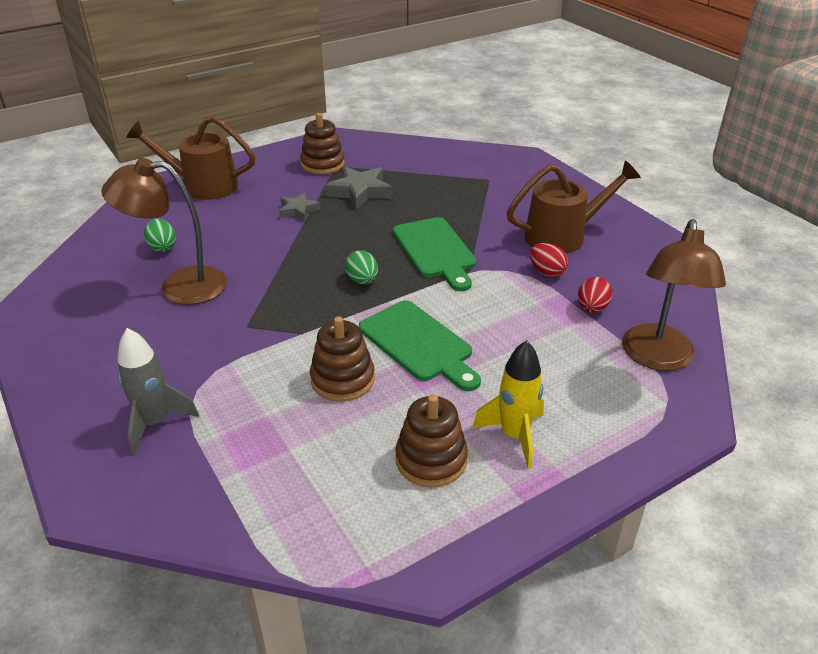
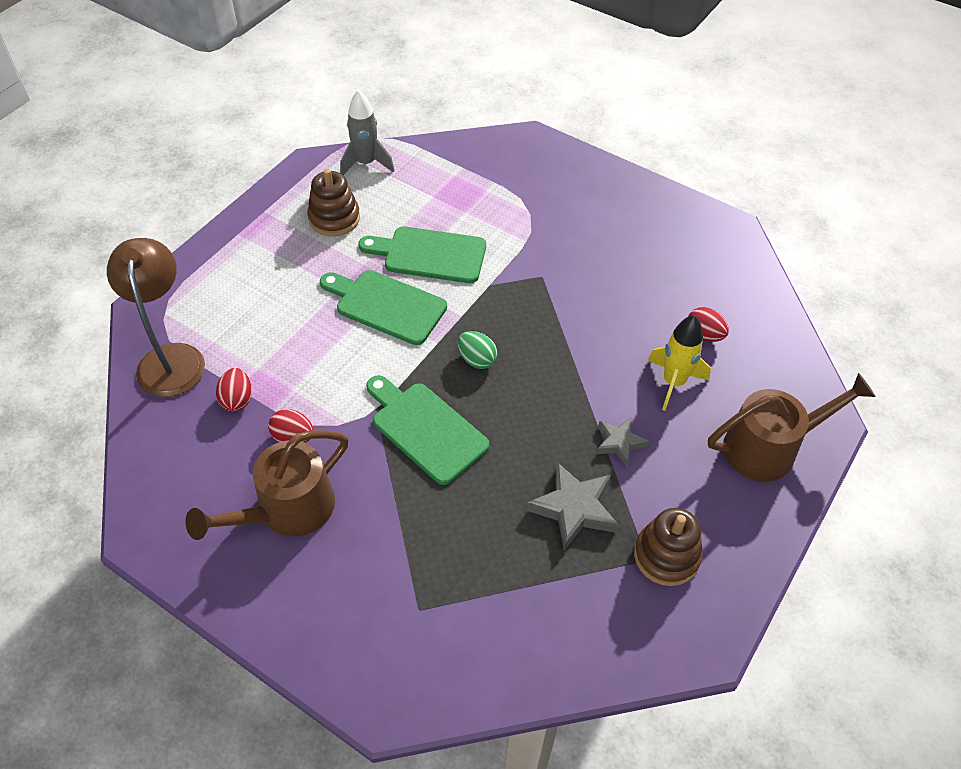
camera: 155 degrees right, 15 degrees up
(155, 423) = (535, 185): grey rocket -> grey rocket (366, 163)
(162, 247) = (704, 335): green egg -> red egg
(179, 286) = (637, 296): brown lamp -> none
(342, 379) = (429, 255): brown stacking toy -> green cutting board
(514, 436) = (281, 251): yellow rocket -> yellow rocket (673, 382)

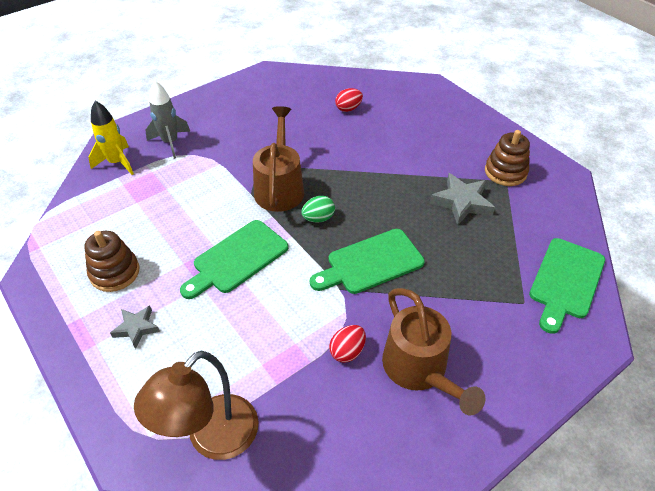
camera: 70 degrees left, 5 degrees down
(171, 358) = (212, 439): brown lamp -> brown lamp turned 60 degrees counterclockwise
(237, 399) = (289, 387): red egg -> none
(366, 163) = (63, 236): grey rocket -> grey rocket (170, 142)
(429, 255) = (199, 220): green cutting board -> green cutting board (566, 281)
(619, 443) = (417, 168): grey star -> grey star (136, 328)
(673, 382) = (379, 132): yellow rocket -> yellow rocket (117, 163)
(770, 447) = (441, 109): brown watering can -> brown watering can (279, 187)

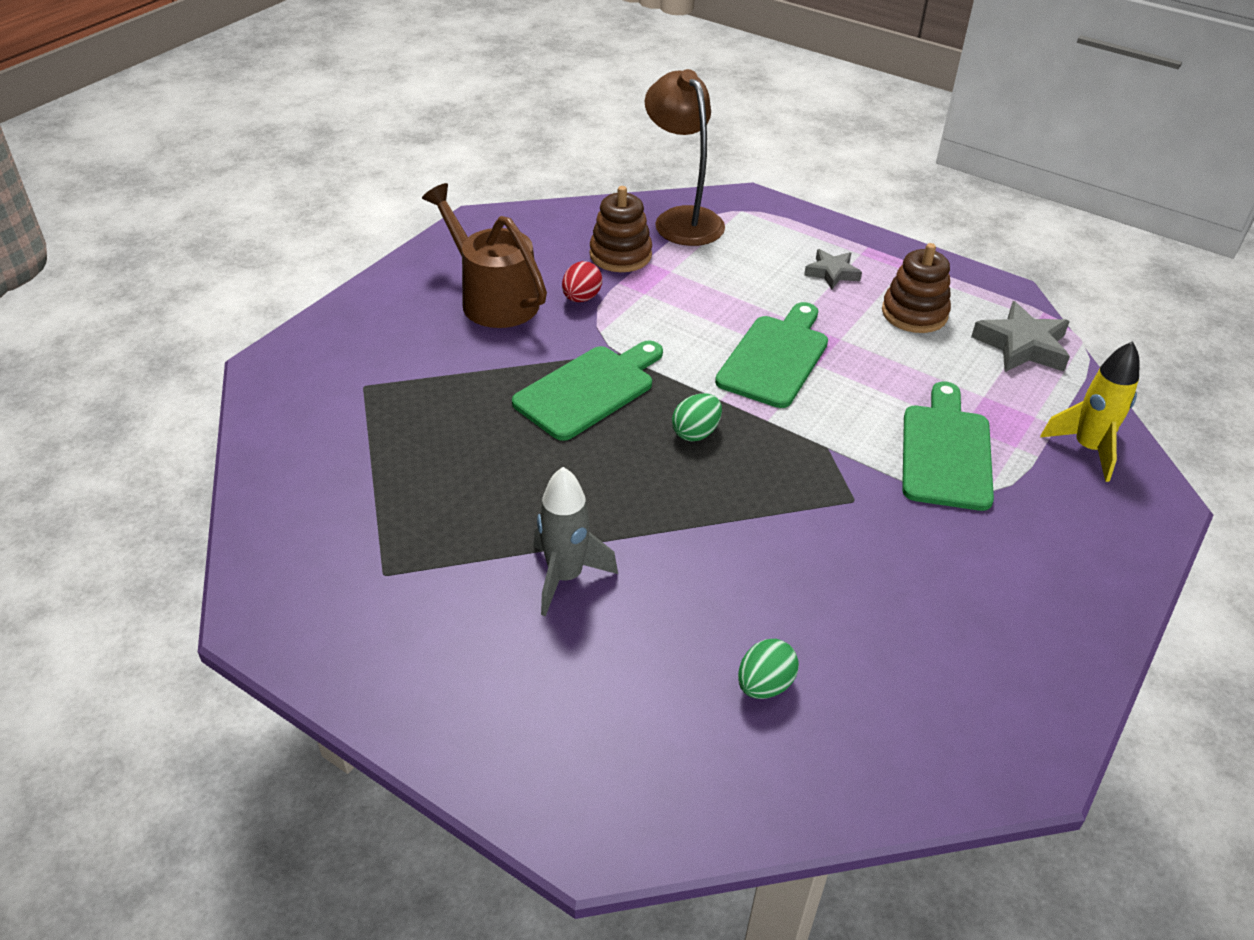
camera: 160 degrees right, 5 degrees down
(170, 142) = (1045, 506): grey rocket -> grey rocket (565, 577)
(212, 439) = (682, 219): brown lamp -> brown lamp turned 45 degrees counterclockwise
(279, 187) = (789, 468): brown watering can -> none
(348, 108) = (764, 685): red egg -> green egg
(462, 202) = (466, 511): grey star -> grey star (1022, 346)
(505, 172) = (384, 594): brown stacking toy -> brown stacking toy (620, 255)
(566, 281) = (298, 423): green cutting board -> green cutting board (946, 452)

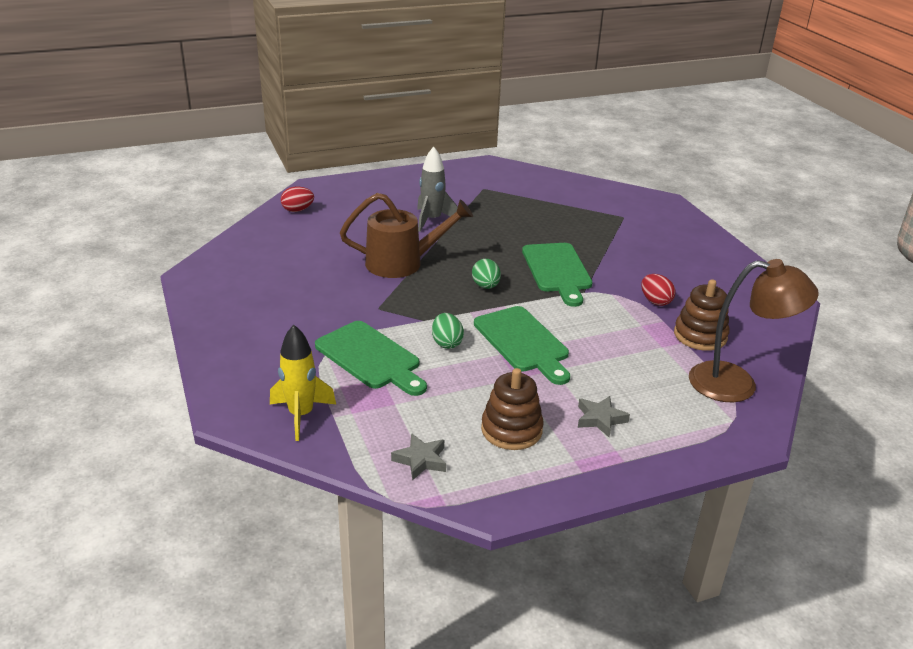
camera: 125 degrees right, 10 degrees down
(492, 298) = (680, 273): brown watering can -> brown watering can (402, 263)
(707, 786) = (297, 210): none -> red egg
(764, 685) = (317, 237): green egg -> green egg (446, 343)
(1022, 346) = (421, 460): grey star -> grey star, size x0.62

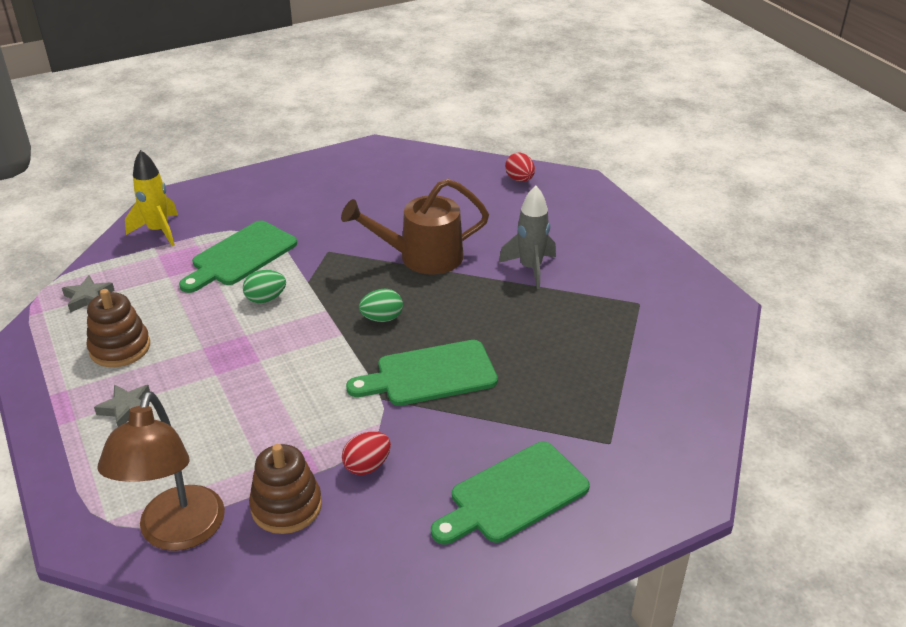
camera: 85 degrees right, 5 degrees up
(402, 263) = (421, 257): brown watering can -> brown watering can turned 90 degrees clockwise
(523, 342) = (268, 351): green cutting board -> green cutting board (514, 495)

